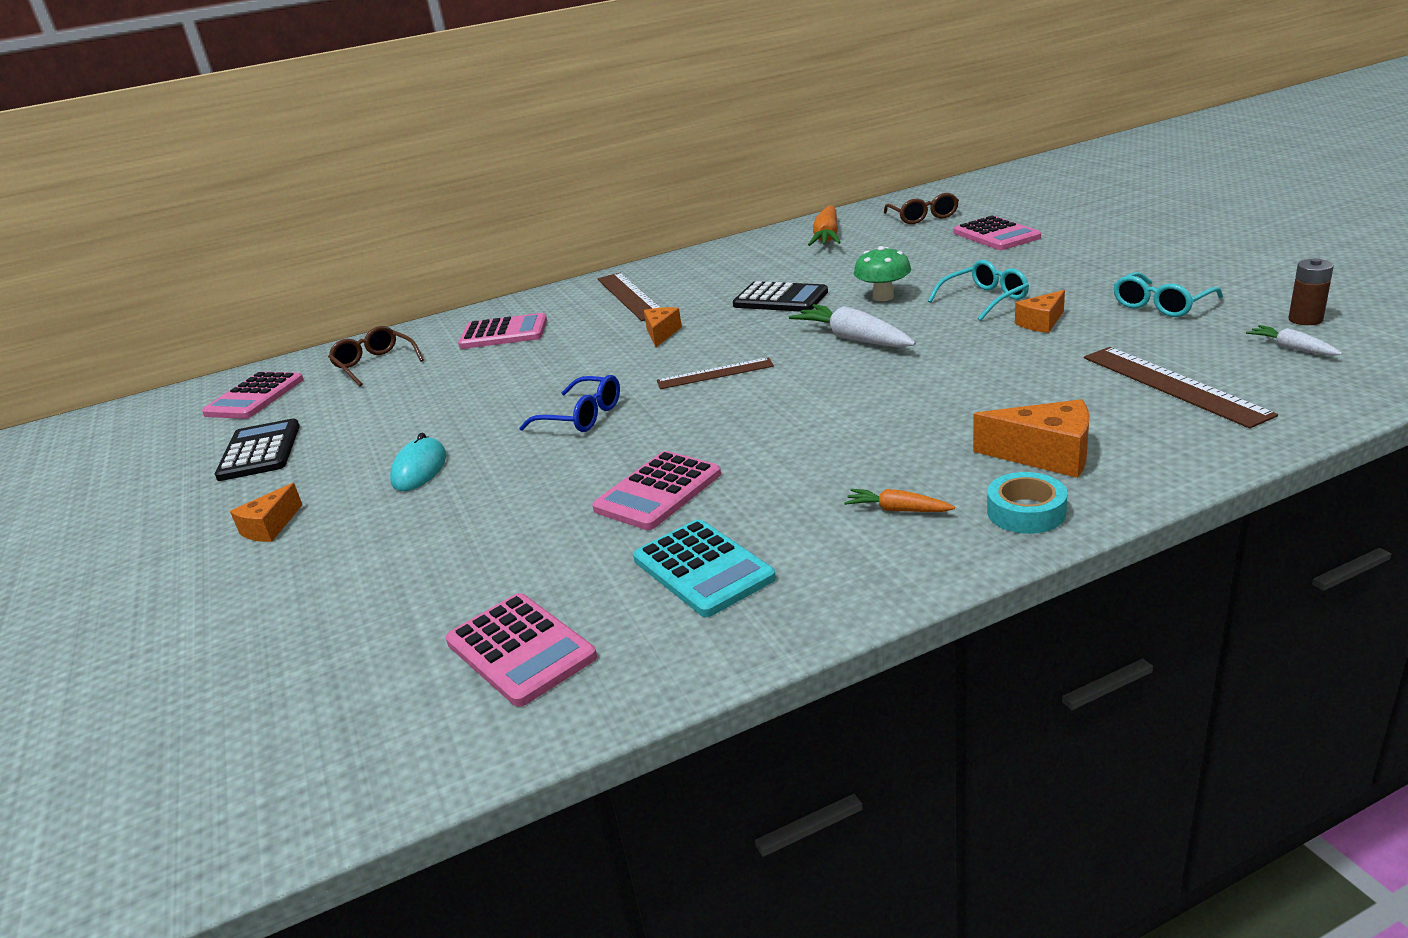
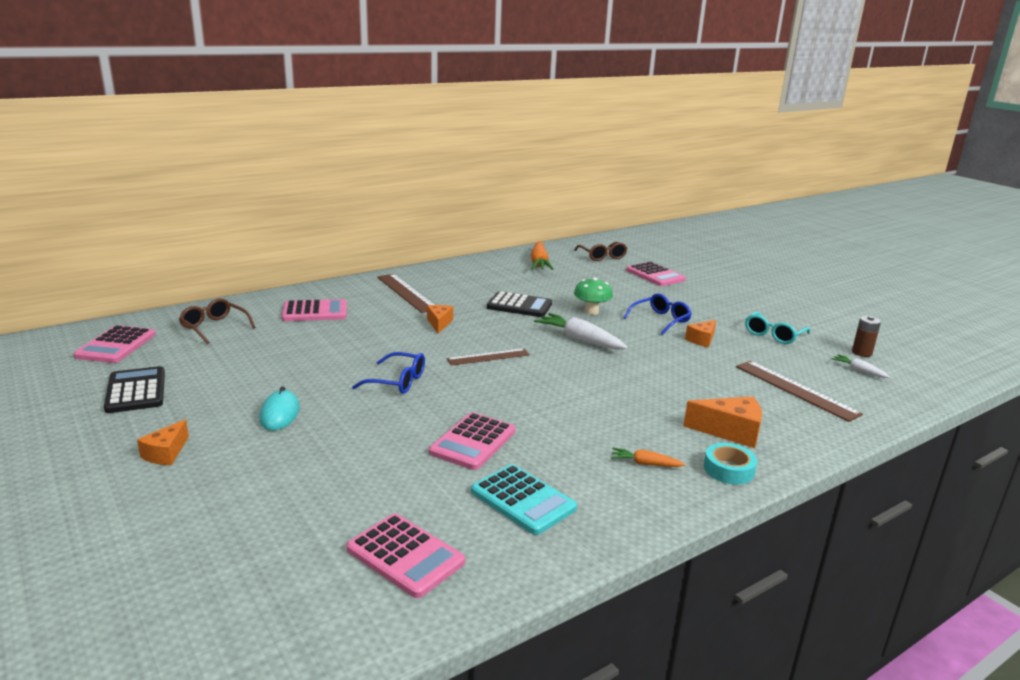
camera: 15 degrees left, 5 degrees down
(985, 299) = (661, 320): turquoise glasses -> blue glasses

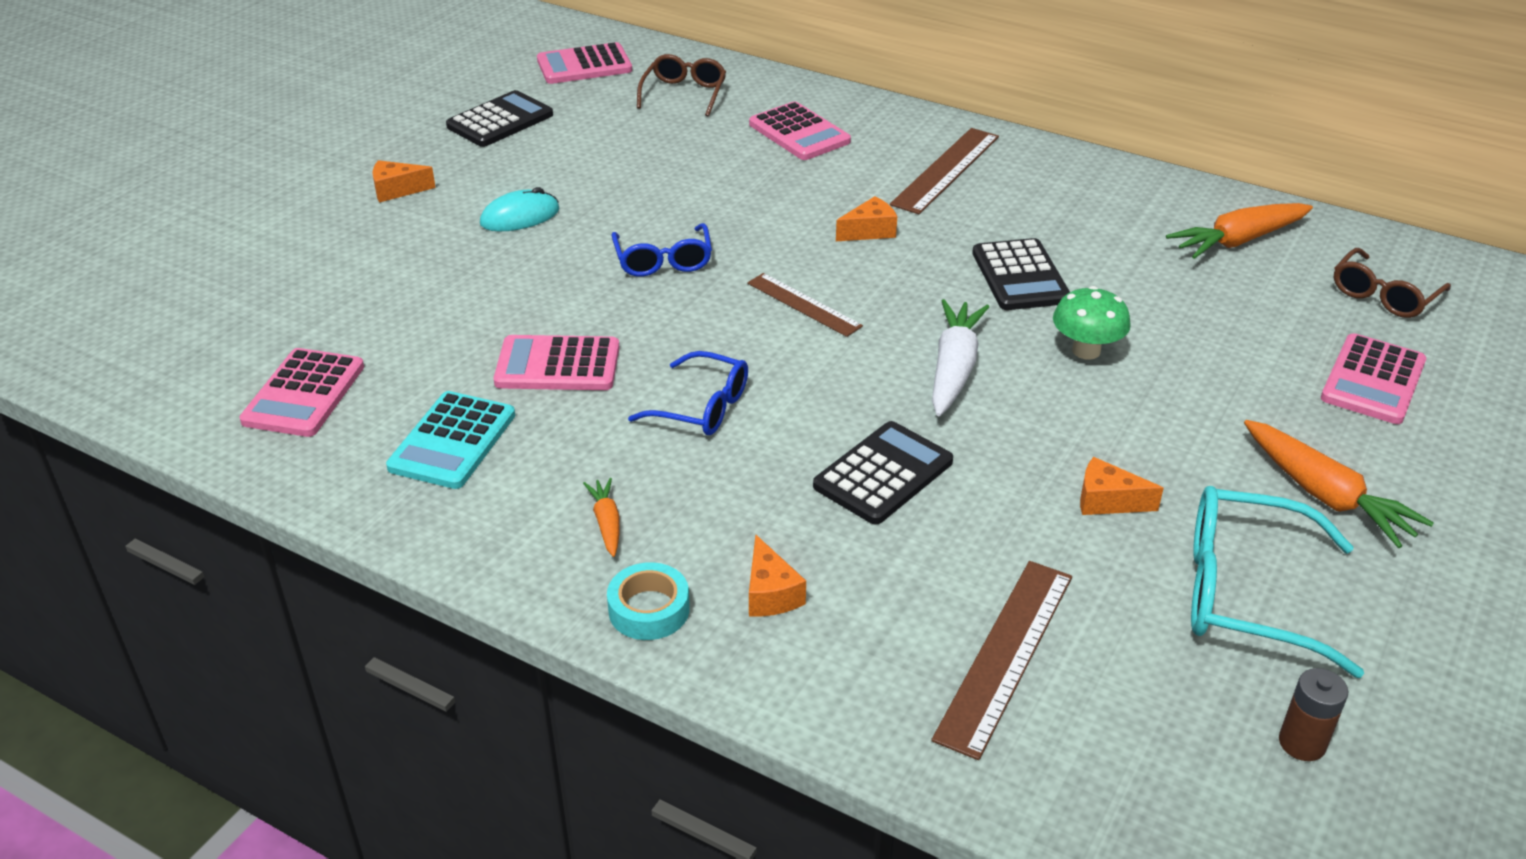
camera: 65 degrees right, 15 degrees up
(652, 379) = (883, 474): none -> black calculator
(661, 320) = (1142, 434): blue glasses -> blue glasses (702, 407)
(721, 304) = (1325, 495): none -> orange carrot
(730, 432) = (770, 593): orange cheese -> orange cheese, size x0.65
(773, 335) = (1244, 593): turquoise glasses -> turquoise glasses, size x1.57
(859, 371) = (1192, 744): white carrot -> none

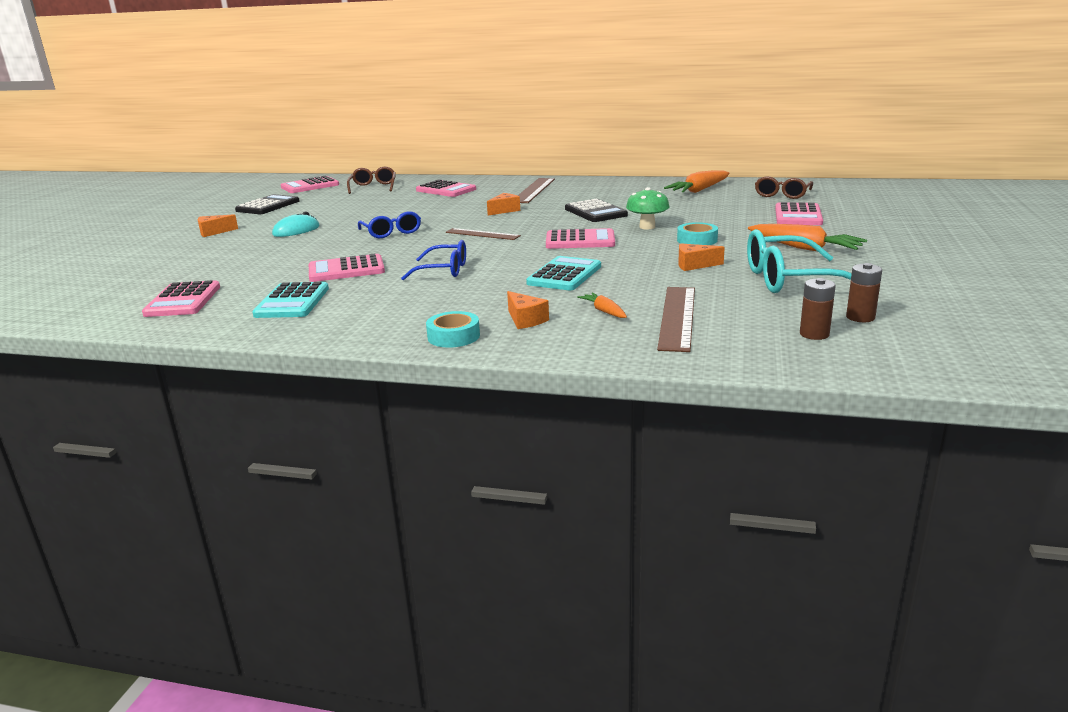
camera: 15 degrees left, 15 degrees down
(606, 523) = (408, 313): orange carrot -> orange carrot (604, 311)
(883, 474) = (564, 275): black calculator -> turquoise calculator
(953, 368) = (580, 241): white carrot -> pink calculator
(1151, 418) = (697, 240): none -> turquoise tape
(1199, 770) = (814, 334): none -> brown battery

